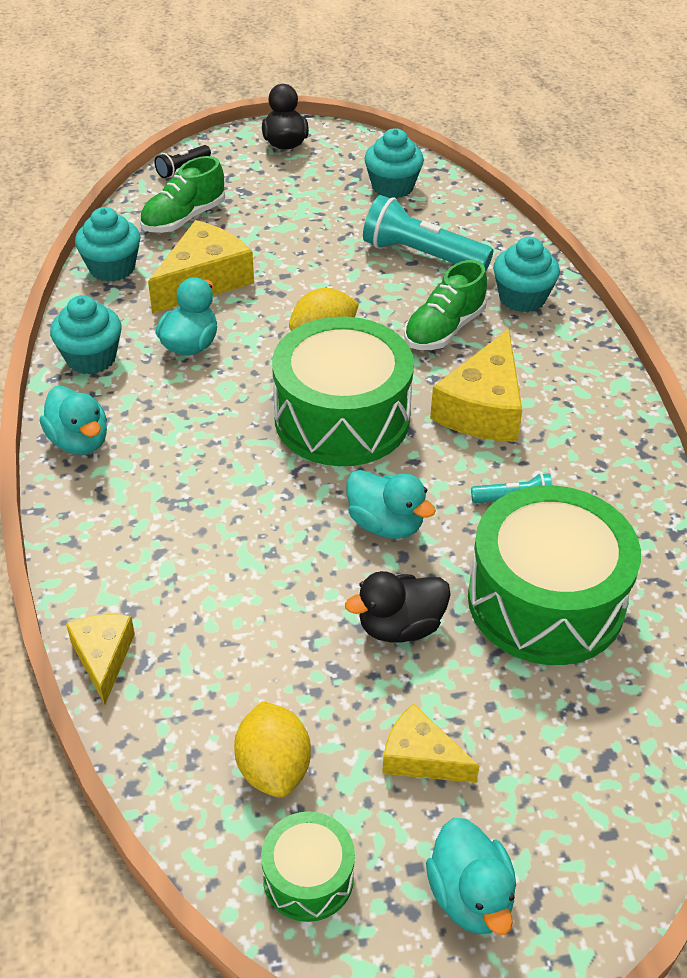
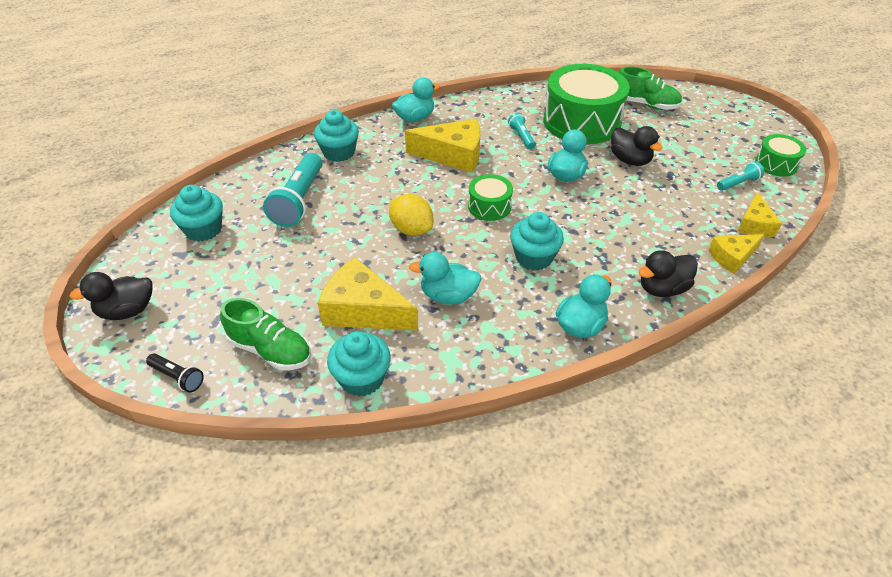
camera: 105 degrees left, 0 degrees up
(91, 358) = (489, 350): turquoise cupcake -> turquoise cupcake (534, 257)
(91, 544) = (662, 289): none -> black duck
(273, 768) = (738, 183): yellow lemon -> turquoise flashlight
(342, 418) = (489, 206): green drum -> green drum, size x0.48
(420, 757) = (694, 144): yellow cheese -> yellow cheese (754, 224)
(444, 329) = (383, 179): green shoe -> green shoe (645, 104)
(470, 896) = (743, 125): turquoise duck -> turquoise duck (415, 118)

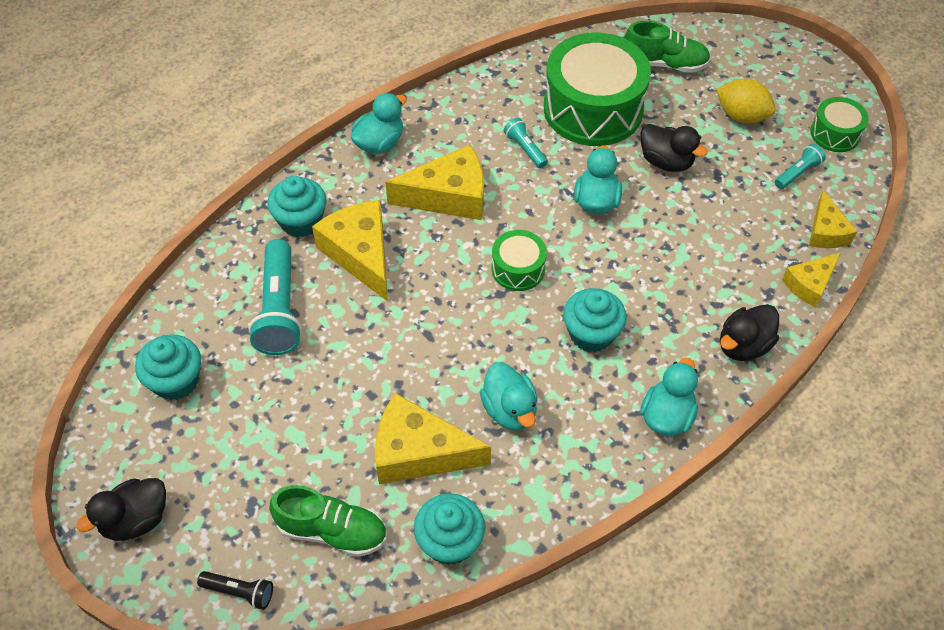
camera: 15 degrees left, 10 degrees up
(373, 178) = (360, 254): none -> yellow cheese
(411, 229) = (436, 324): yellow lemon -> yellow lemon (741, 116)
(448, 296) = (509, 410): turquoise duck -> turquoise duck turned 105 degrees counterclockwise

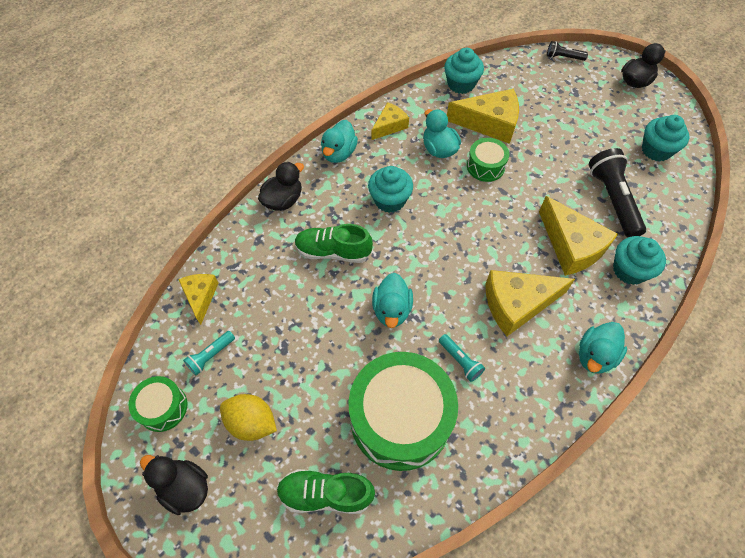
camera: 175 degrees right, 5 degrees up
(279, 309) = (612, 200): turquoise flashlight -> black flashlight
(332, 531) = (526, 84): green shoe -> green shoe (333, 251)
(518, 269) = (448, 244): green drum -> green drum (485, 166)
(666, 161) = (330, 358): black duck -> black duck (185, 487)
(809, 284) = (225, 249): yellow cheese -> yellow cheese (389, 126)

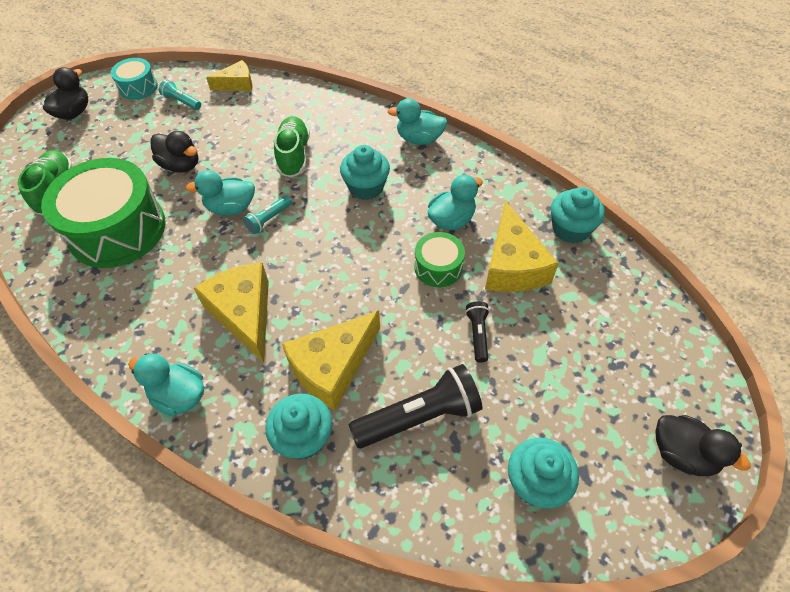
camera: 80 degrees right, 5 degrees down
(163, 407) = (138, 87): green drum -> turquoise drum
(251, 422) = (122, 136): yellow lemon -> none
(283, 200) = (348, 111): black duck -> black duck (181, 165)
(389, 126) = (473, 172): yellow cheese -> none
(460, 361) = (174, 268): turquoise flashlight -> turquoise flashlight (269, 219)
(563, 57) = (686, 346): black flashlight -> black flashlight (477, 334)

